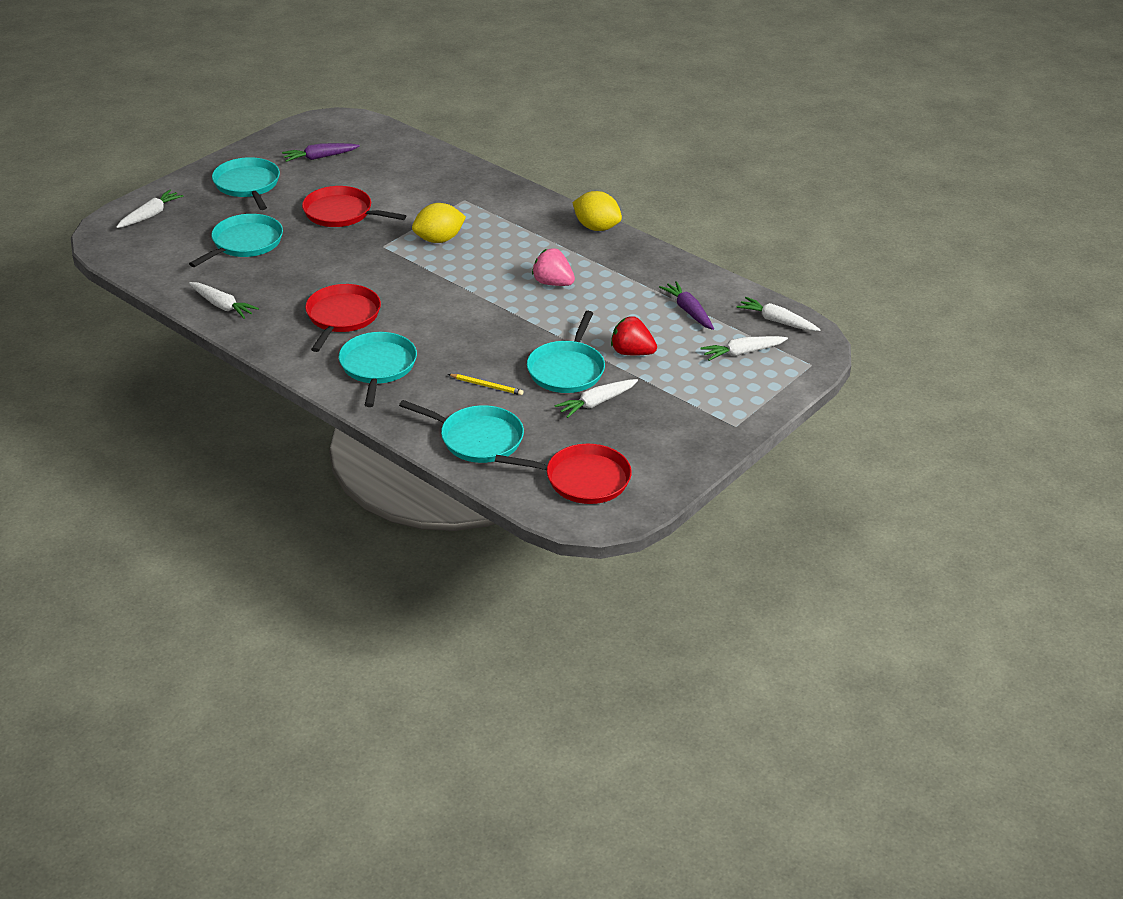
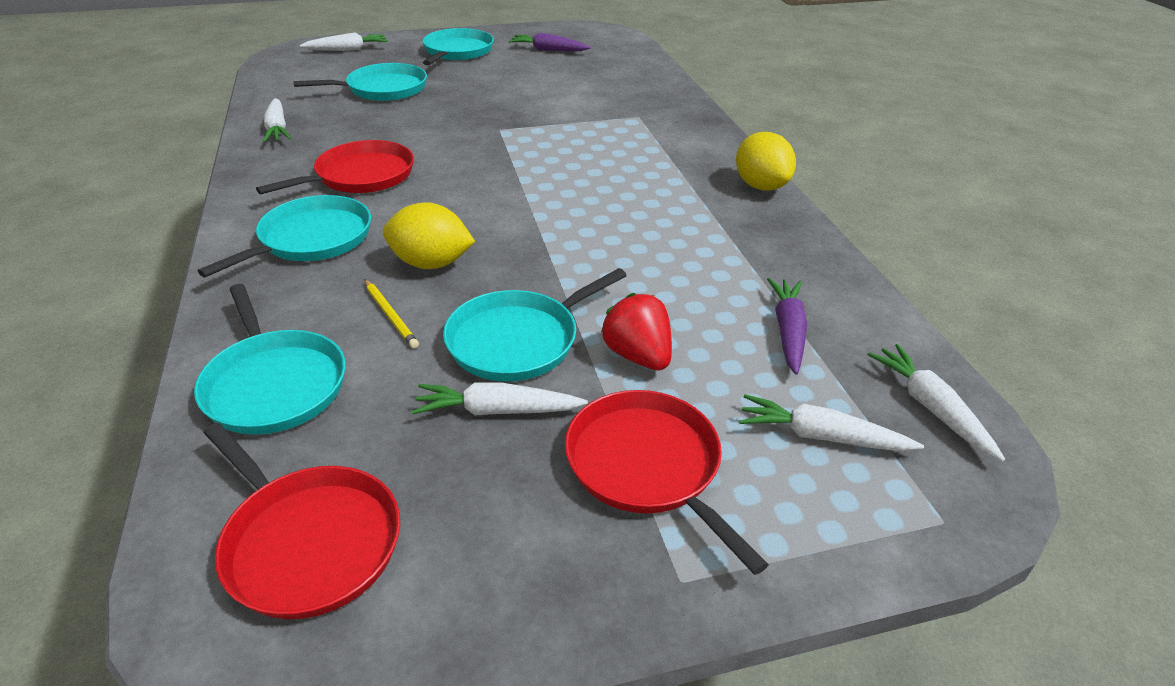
camera: 35 degrees right, 0 degrees up
(341, 213) = (503, 92): red pan -> red pan (647, 466)
(439, 239) = (563, 141): yellow lemon -> yellow lemon (431, 263)
(553, 283) = (634, 225): pink strawberry -> none

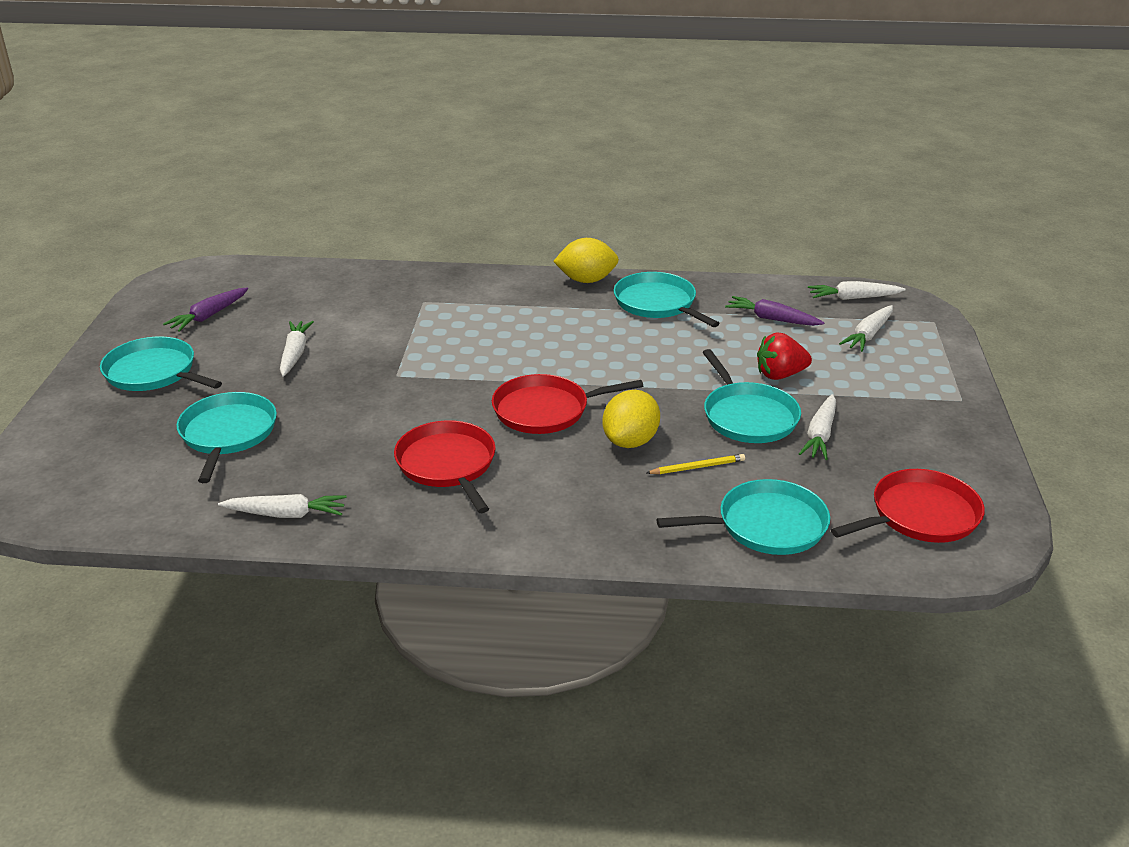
camera: 70 degrees left, 5 degrees down
(311, 239) = (559, 500): turquoise pan -> turquoise pan (657, 304)
(347, 49) = (61, 450): white carrot -> white carrot (295, 354)
(647, 466) = (880, 392): red pan -> red pan (546, 410)

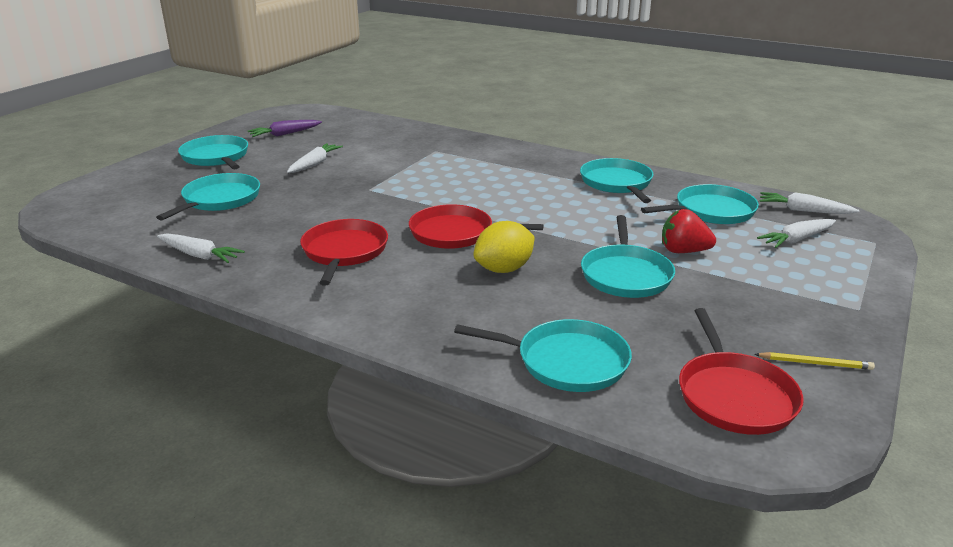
camera: 25 degrees right, 5 degrees down
(586, 280) = (572, 159): yellow lemon -> none
(697, 467) = (544, 301): yellow pencil -> yellow pencil (815, 363)
(772, 319) = (711, 211): purple carrot -> turquoise pan
(820, 435) = (683, 304): white carrot -> none
(920, 515) = (734, 395): red pan -> red pan turned 90 degrees clockwise

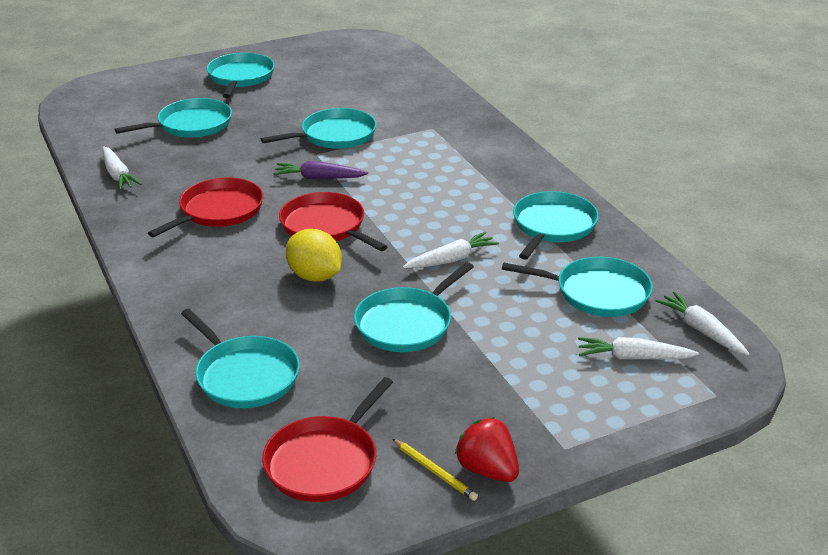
camera: 35 degrees right, 5 degrees up
(285, 134) = (326, 67): purple carrot -> purple carrot (319, 178)
(314, 164) = (308, 110): white carrot -> white carrot (451, 260)
(364, 174) = (334, 135): none -> turquoise pan
(504, 269) = (315, 276): yellow lemon -> yellow lemon turned 45 degrees clockwise
(683, 251) = (496, 323): red strawberry -> red strawberry (487, 470)

